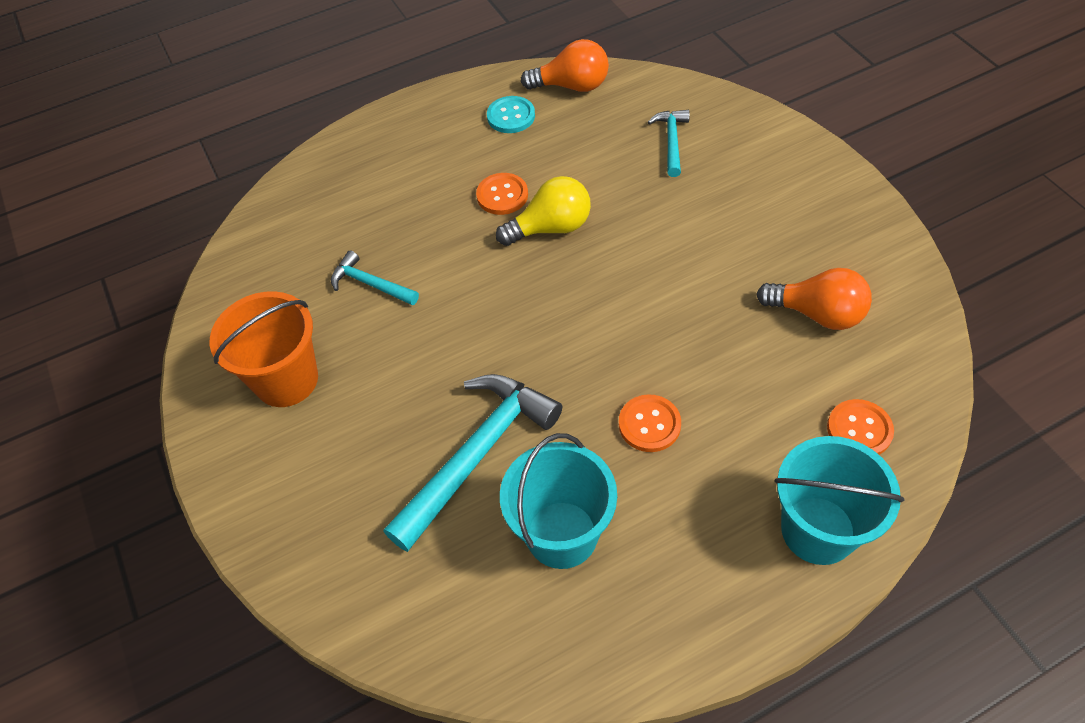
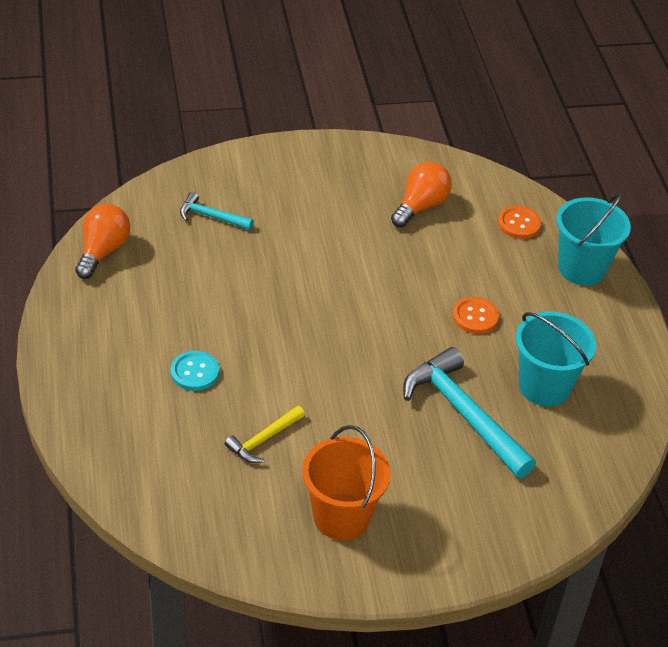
camera: 80 degrees left, 10 degrees down
(371, 284) = (264, 440): turquoise hammer -> yellow hammer
(502, 195) = (209, 331): orange button -> none
(511, 116) = (114, 299): turquoise button -> turquoise button (195, 372)
(551, 228) = (264, 313): yellow light bulb -> none

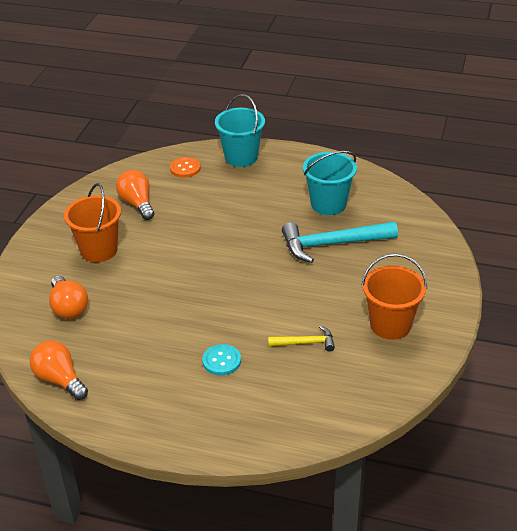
camera: 60 degrees left, 5 degrees down
(211, 216) = (68, 307): turquoise hammer -> orange light bulb
(264, 440) = (305, 343): yellow hammer -> yellow hammer turned 75 degrees counterclockwise
(317, 205) = (99, 250): none -> orange bucket
(475, 317) = (253, 213): orange button -> none

